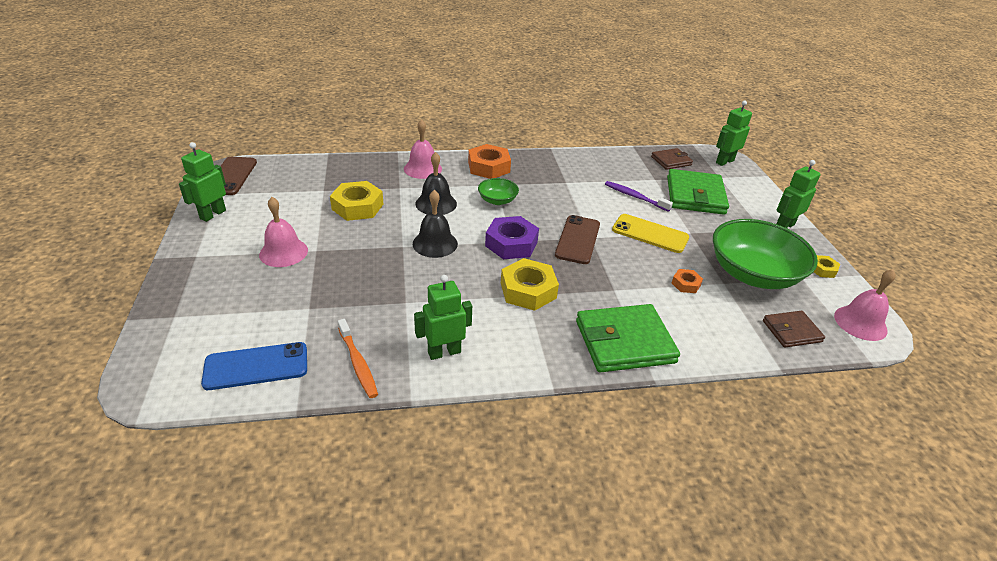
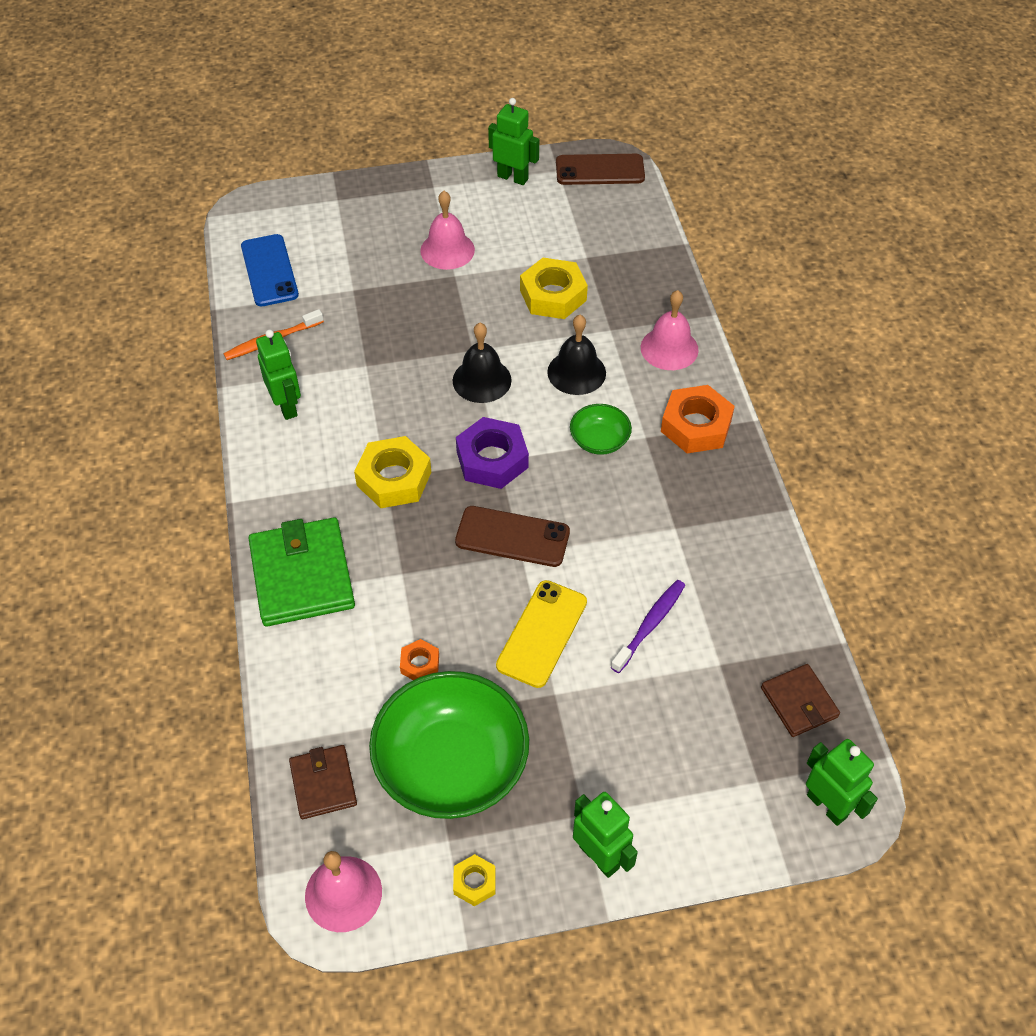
camera: 90 degrees right, 15 degrees up
(695, 195) = (675, 723): green wallet -> none

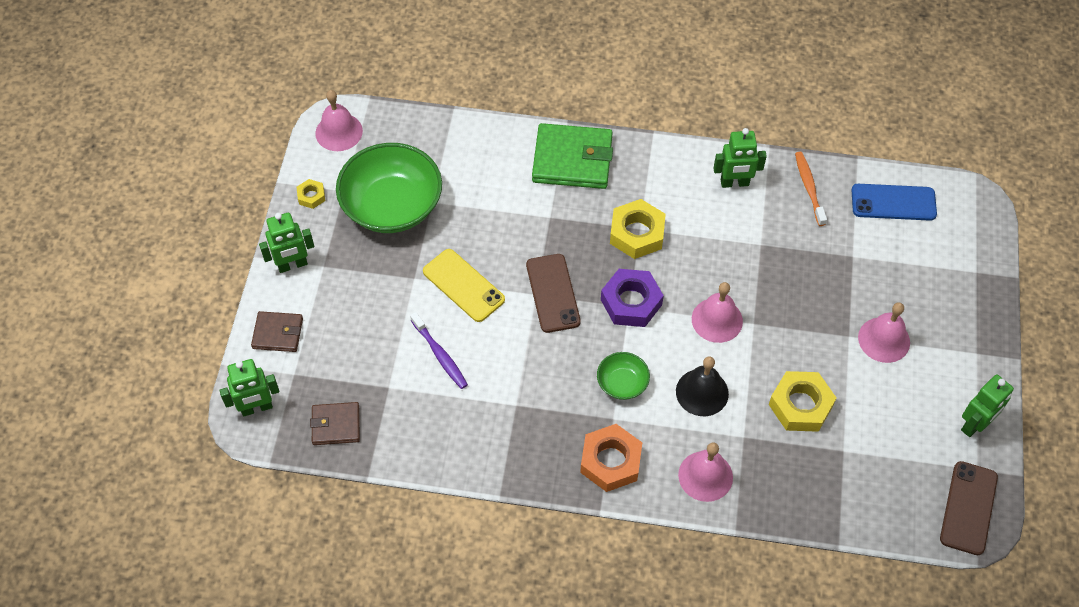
camera: 110 degrees right, 5 degrees up
(323, 783) = (412, 137): brown wallet -> brown wallet (278, 333)
(420, 664) = (472, 208): orange nut -> none
(482, 380) = (717, 320): black bell -> pink bell
(512, 537) = (553, 293): brown phone -> brown phone turned 45 degrees counterclockwise

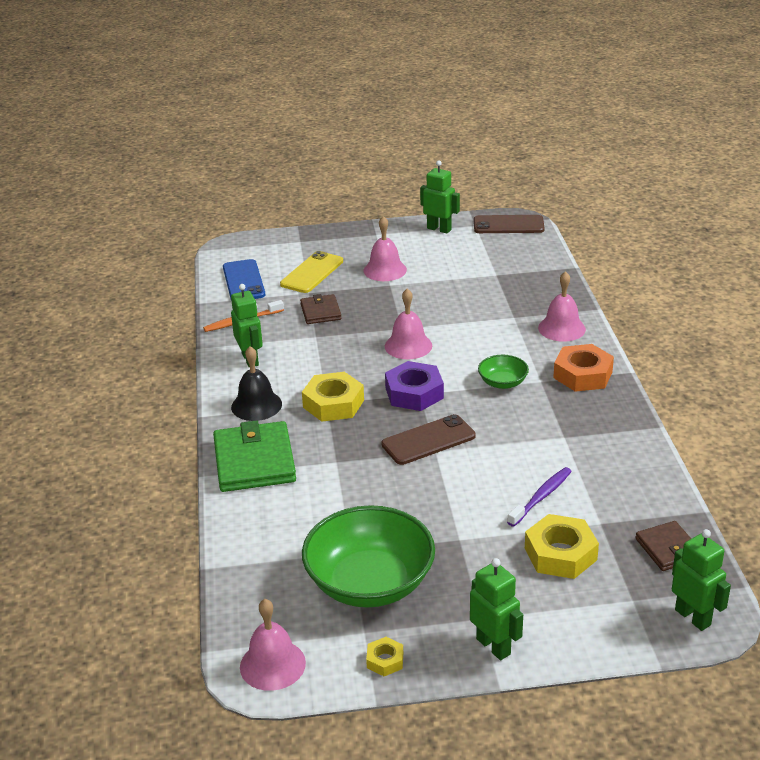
camera: 105 degrees left, 25 degrees down
(278, 333) = (591, 630): brown wallet -> brown wallet (320, 312)
(463, 285) = (450, 501): yellow phone -> yellow phone (312, 273)
(702, 392) = (485, 342): black bell -> black bell (256, 405)
(800, 405) = (468, 297): yellow nut -> yellow nut (560, 554)

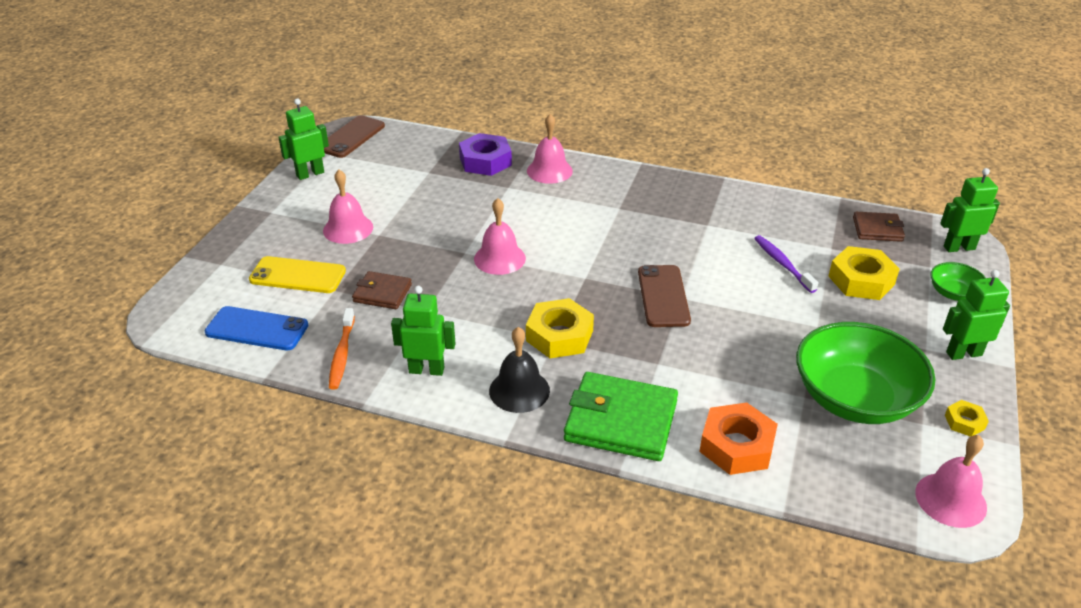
camera: 65 degrees left, 5 degrees up
(312, 273) = (297, 275): yellow phone -> yellow phone turned 45 degrees counterclockwise
(414, 393) = (582, 280): purple nut -> purple nut (485, 161)
(502, 382) = (605, 227): green bowl -> green bowl (954, 293)
(583, 375) = (627, 185): orange nut -> orange nut (736, 446)

